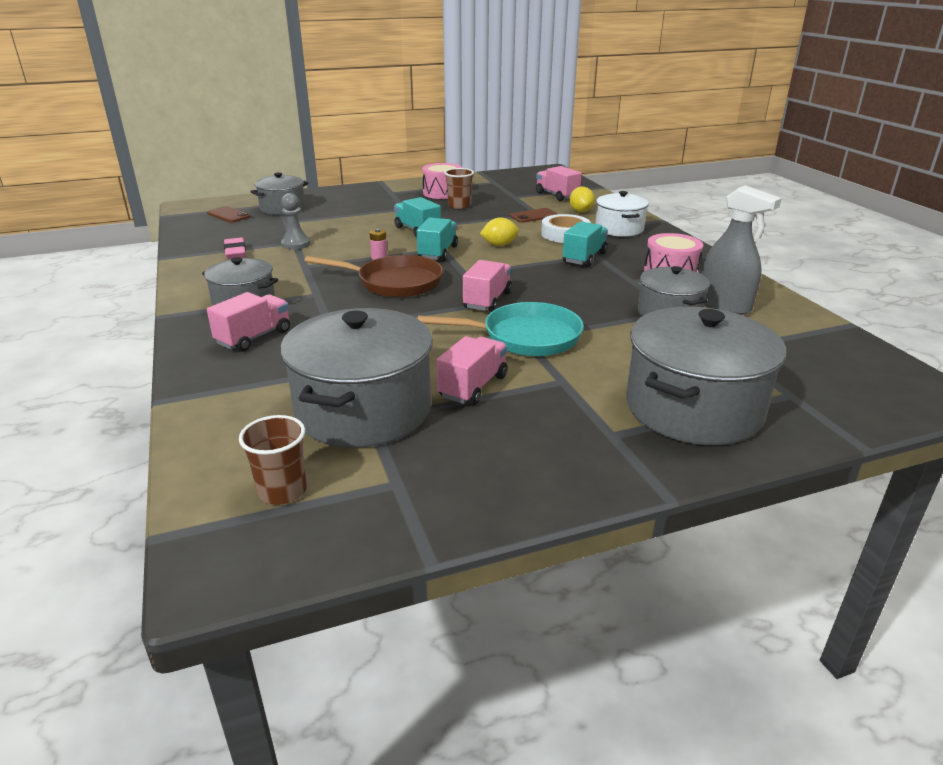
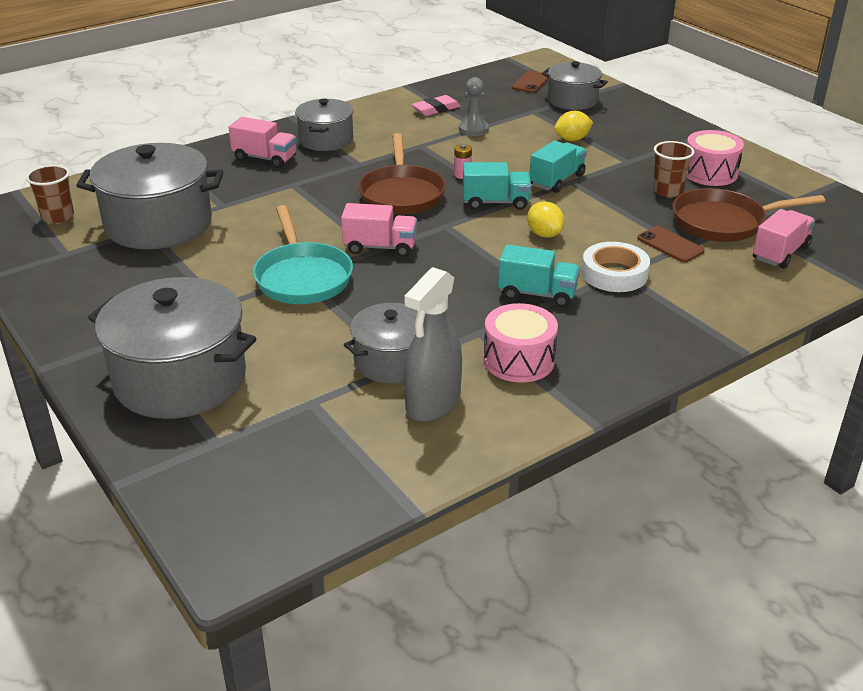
camera: 75 degrees right, 5 degrees up
(473, 386) = (201, 263): pink truck -> none
(512, 200) = (723, 222): none -> brown pan
(580, 211) = (722, 278): yellow lemon -> yellow lemon (572, 139)
(619, 229) = (668, 313): white pot -> none

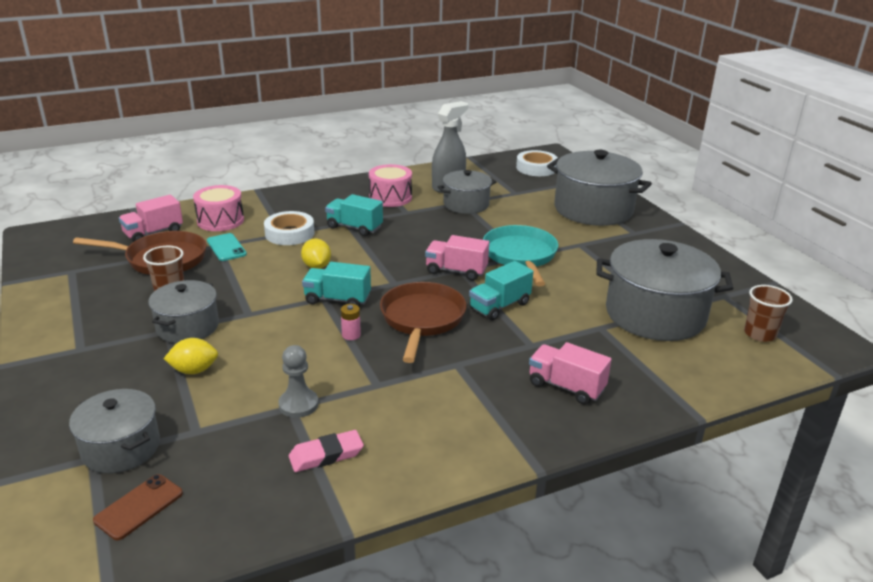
camera: 170 degrees left, 5 degrees down
(267, 490) = (536, 168): none -> white tape
(326, 140) = (491, 410): grey pot -> grey pot (187, 327)
(557, 180) = (261, 316): turquoise truck -> turquoise truck (499, 306)
(670, 245) = (226, 247): brown phone -> turquoise phone
(710, 173) = (105, 306): pink drum -> pink drum (220, 220)

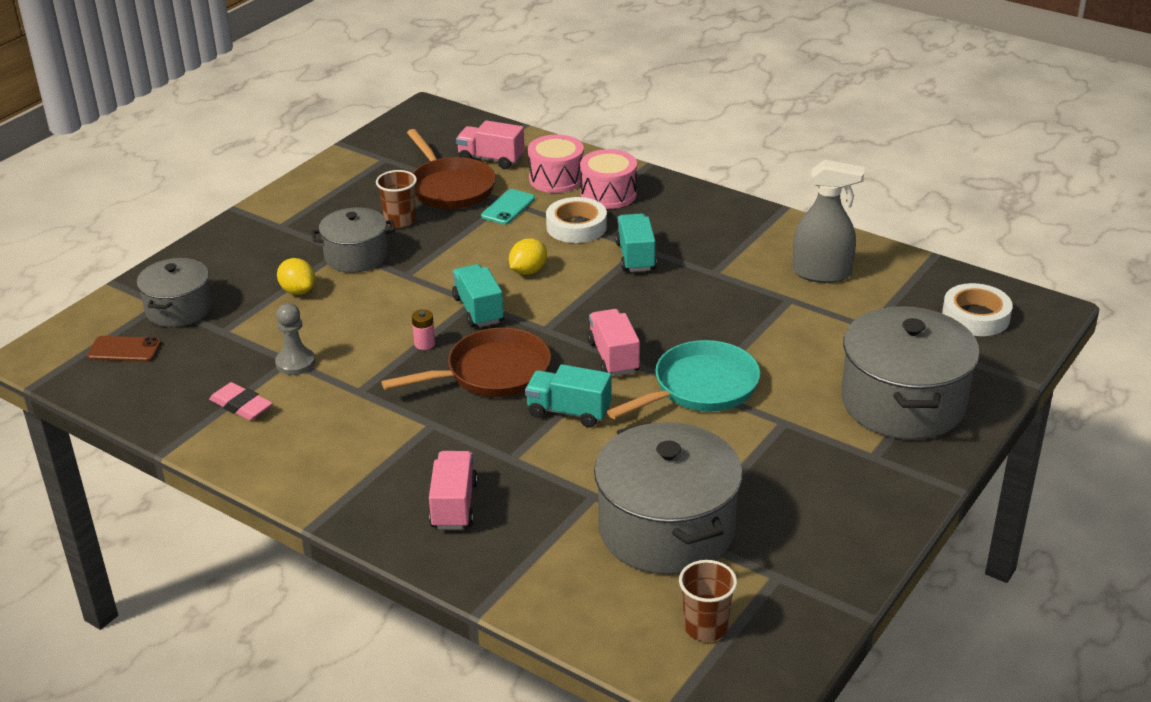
camera: 60 degrees right, 5 degrees up
(390, 197) = (737, 248): pink drum -> pink drum (608, 194)
(466, 204) = (787, 304): grey pot -> none

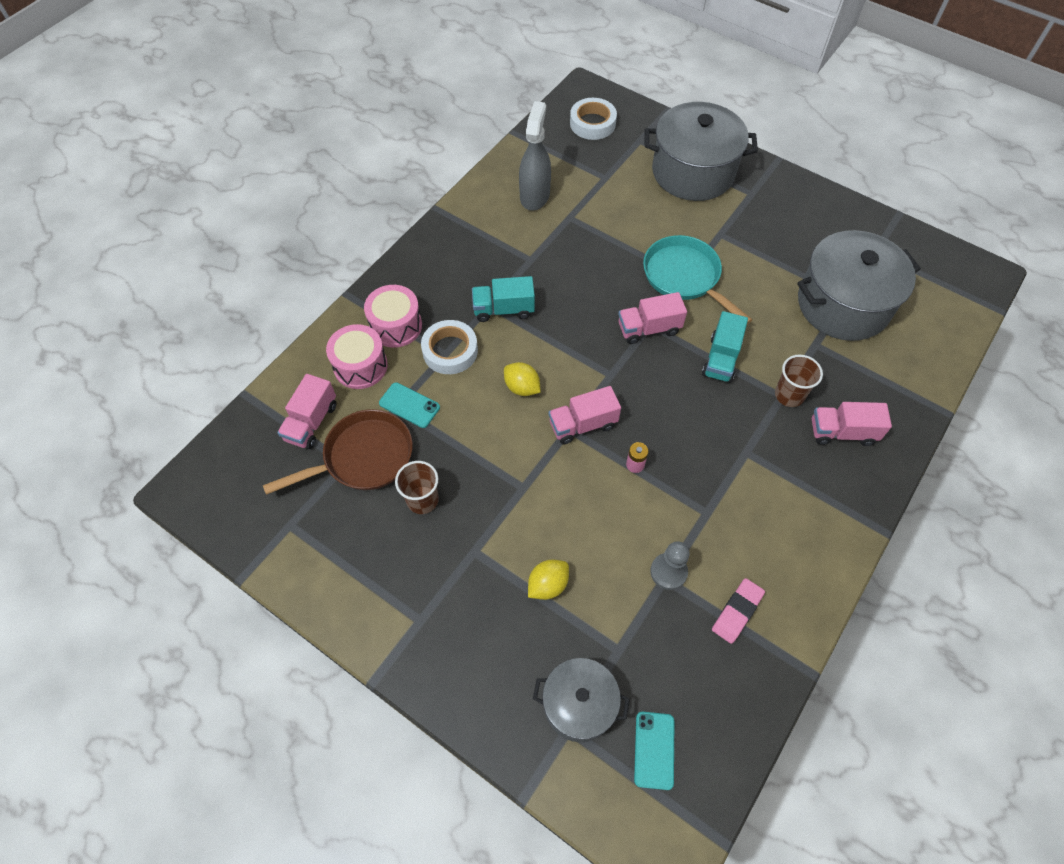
camera: 90 degrees left, 25 degrees up
(124, 350) = (654, 750): brown phone -> turquoise phone
(356, 256) = (487, 536): grey pot -> none
(478, 310) = (583, 424): turquoise truck -> pink truck
(492, 373) = (674, 412): brown pan -> none
(705, 627) = (929, 289): brown cup -> brown cup (789, 395)

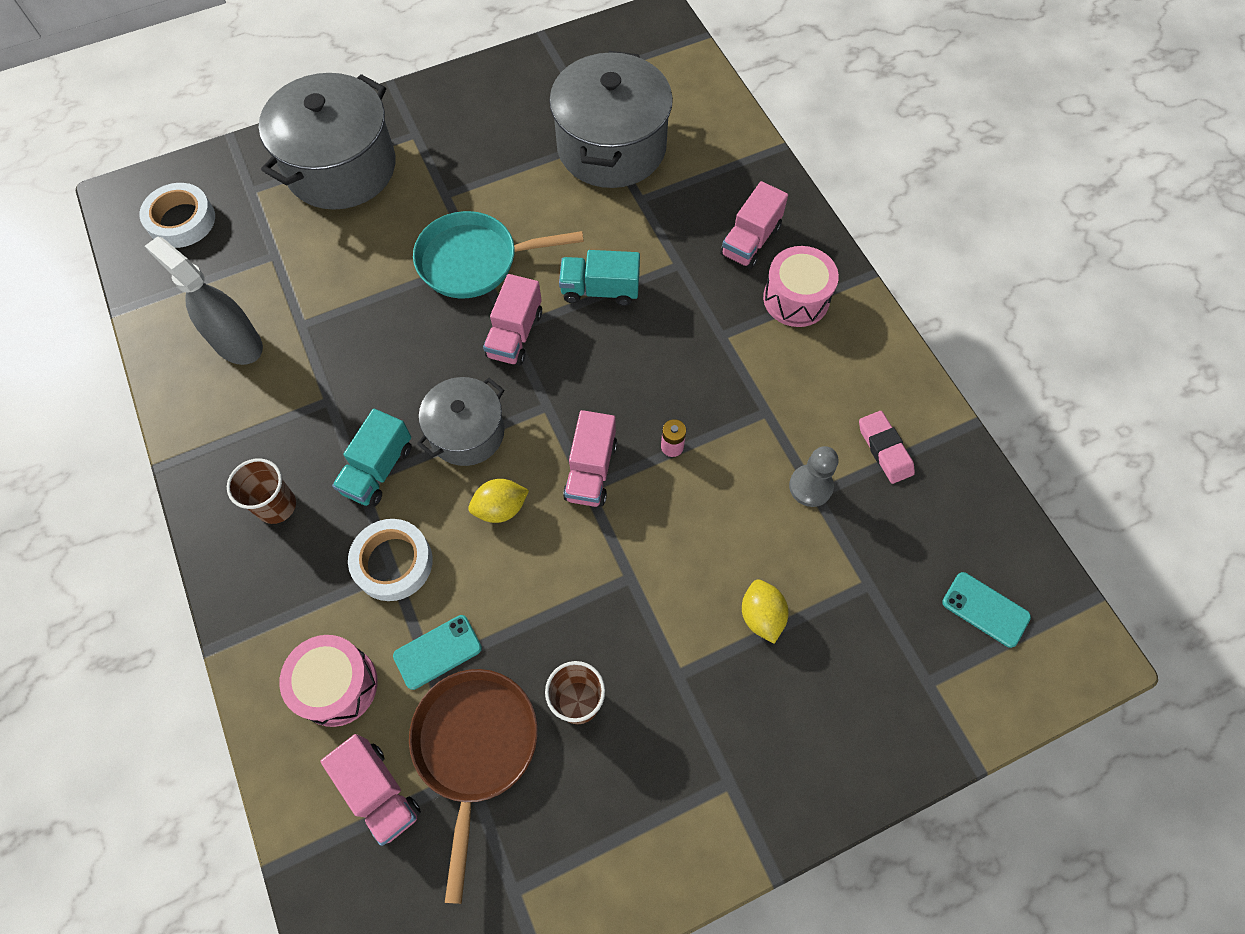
camera: 60 degrees left, 5 degrees up
(396, 326) = (308, 610): pink drum -> pink drum (796, 298)
(579, 704) = (908, 657): grey pot -> grey pot (467, 433)
(721, 359) = (600, 290): turquoise truck -> turquoise truck turned 135 degrees clockwise
(789, 395) = (682, 258): brown cup -> brown cup (276, 505)

